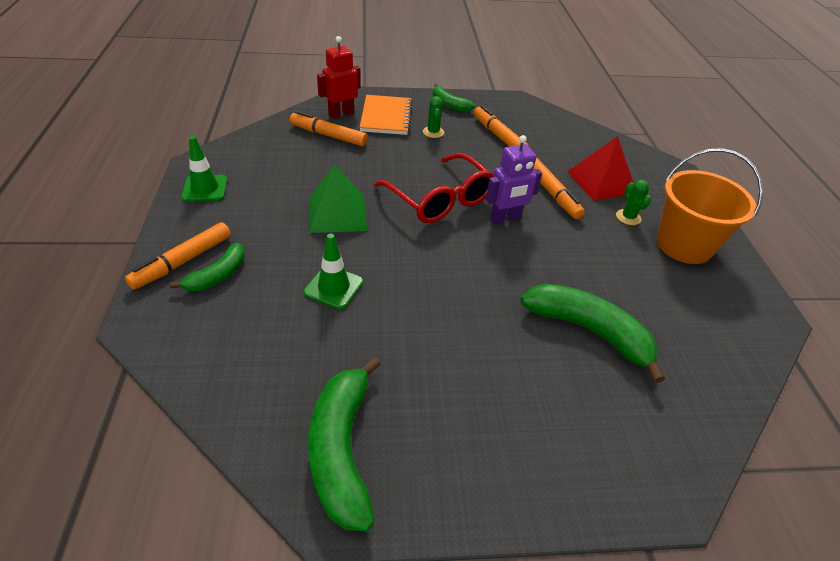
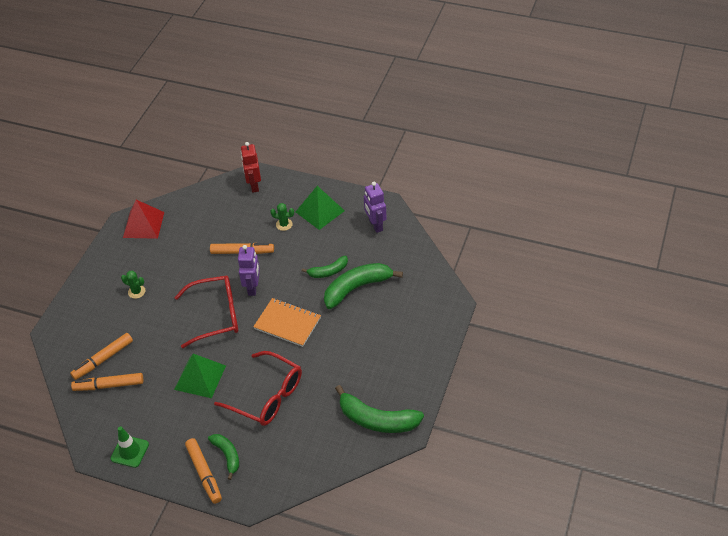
camera: 60 degrees left, 5 degrees up
(333, 287) = (267, 396): green traffic cone -> red glasses
(341, 114) = (77, 343): red robot -> red robot (254, 185)
(386, 117) = (98, 315): orange notebook -> orange notebook (287, 323)
(449, 104) = (105, 268): green banana -> green banana (328, 271)
(498, 136) = (164, 254): orange marker -> orange marker (109, 385)
(601, 182) = (245, 220): red pyramid -> red pyramid (143, 224)
(684, 245) = (319, 211): orange bucket -> green pyramid
(723, 316) = (375, 225): none -> purple robot

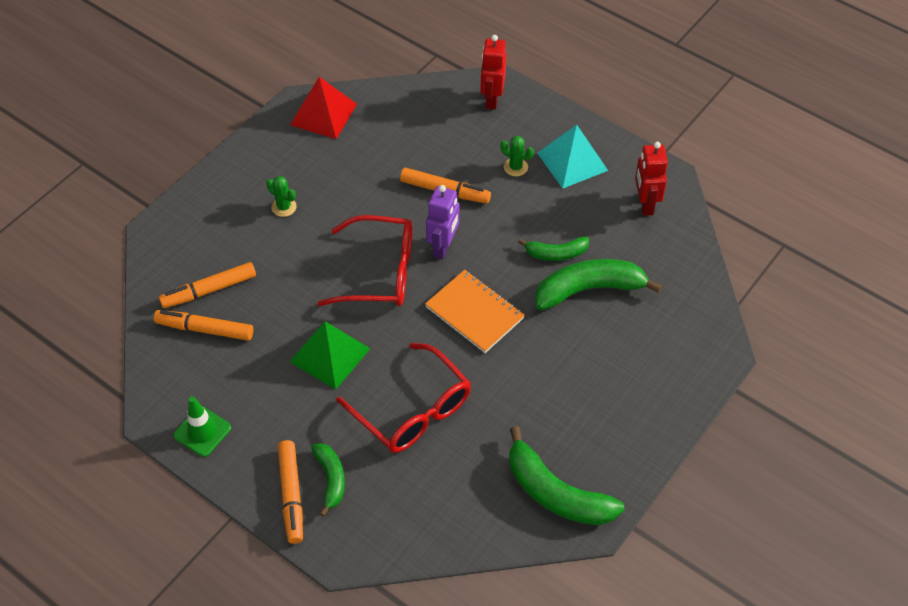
camera: 15 degrees right, 5 degrees up
(319, 211) = (572, 161): green pyramid -> turquoise pyramid
(375, 225) = (645, 204): purple robot -> red robot

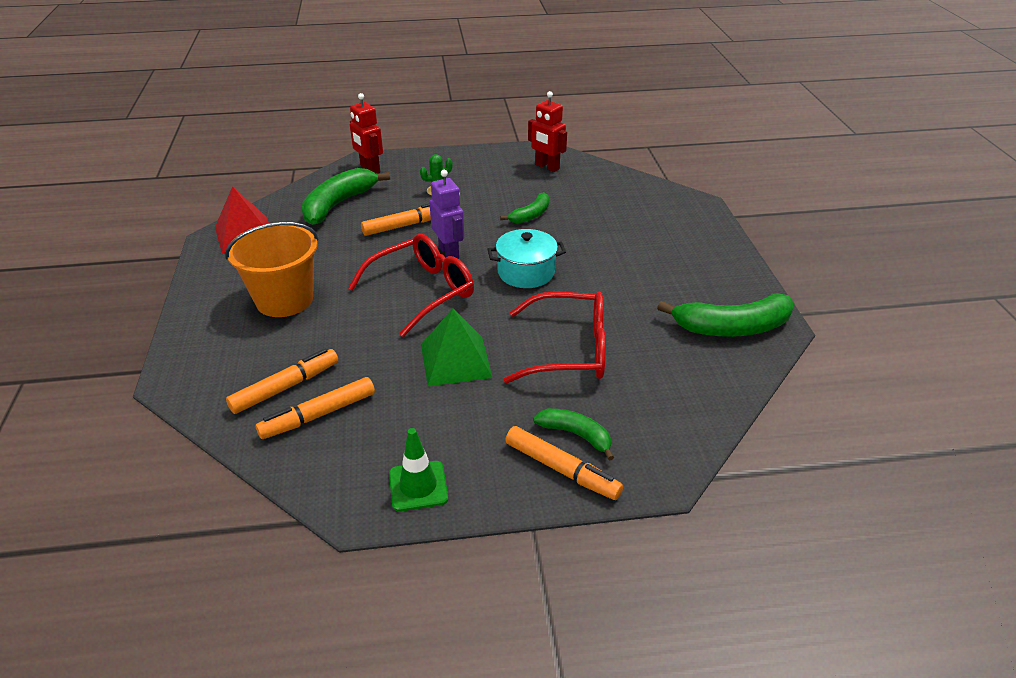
camera: 45 degrees left, 15 degrees down
(209, 290) = (286, 387): orange marker -> orange marker turned 150 degrees counterclockwise
(284, 207) = (284, 299): green cactus -> orange bucket
(474, 313) = (526, 272): orange notebook -> turquoise pot
(572, 161) = (471, 171): turquoise pyramid -> none
(589, 289) = (579, 219): green banana -> green banana (338, 204)

